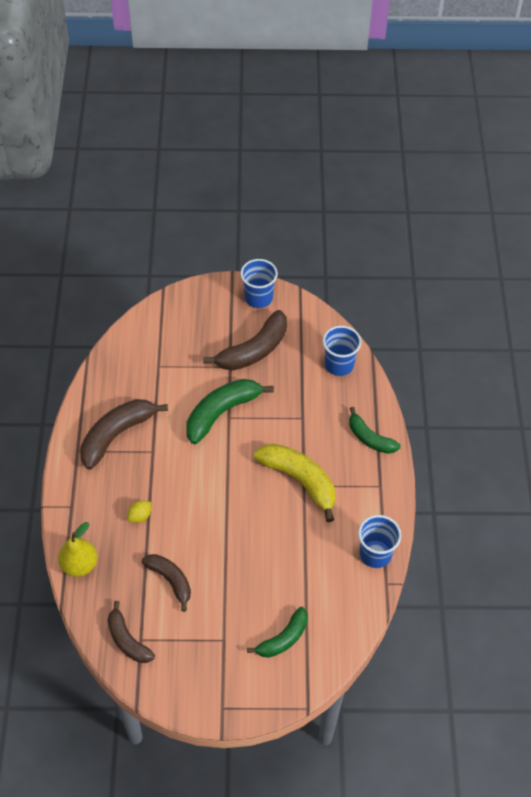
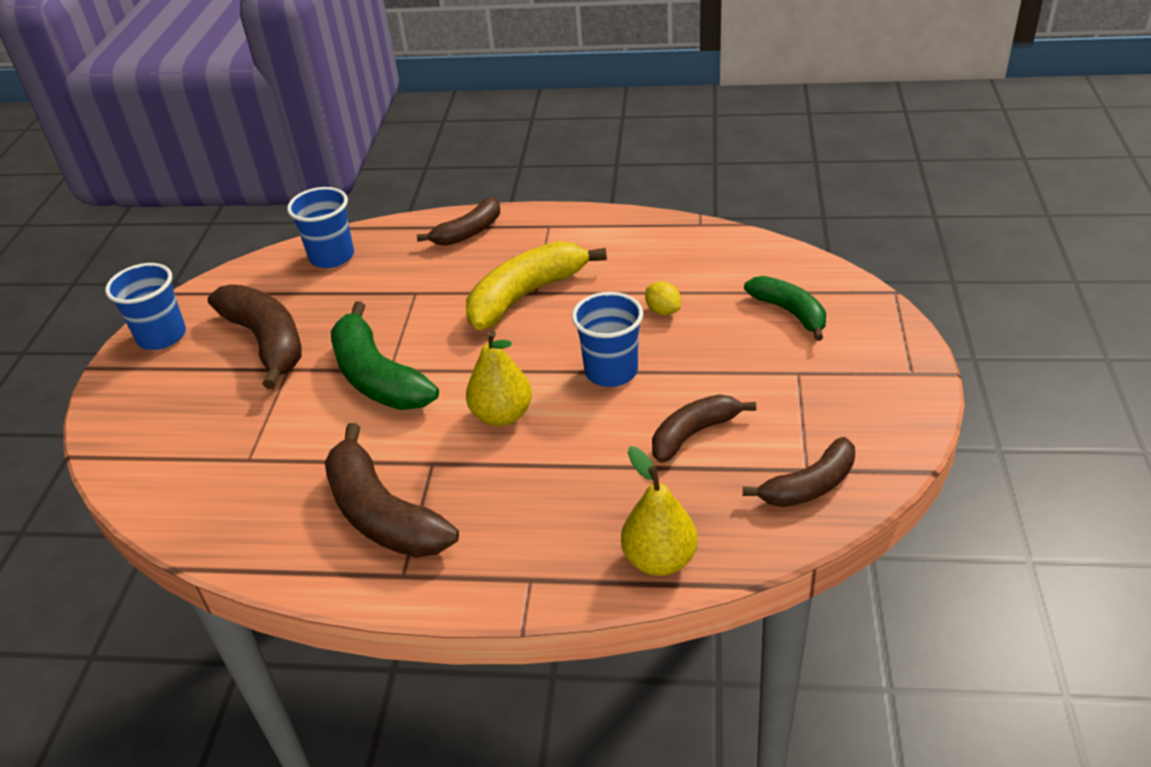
camera: 80 degrees left, 15 degrees down
(140, 516) = (565, 476): yellow lemon -> yellow lemon (663, 311)
(188, 480) = (502, 415): none -> yellow pear
(370, 438) = (468, 232): green banana -> brown banana
(375, 554) = (655, 231): blue cup -> blue cup (611, 371)

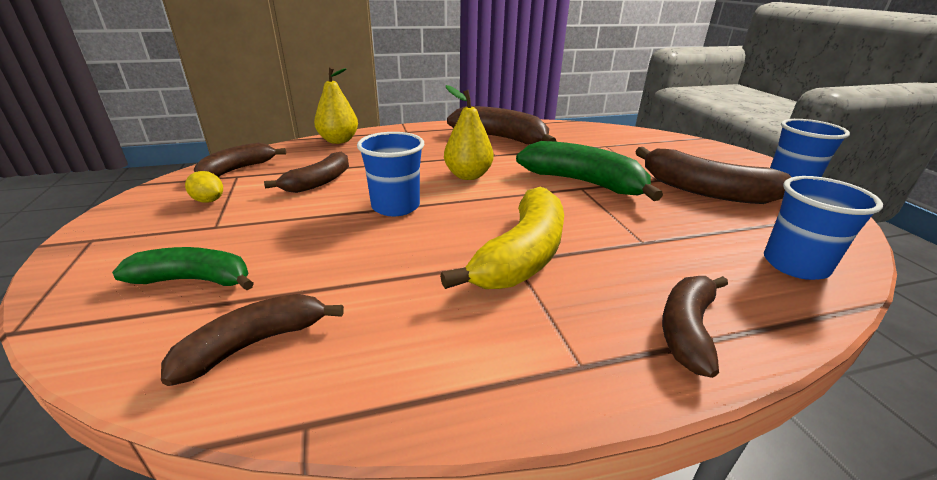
camera: 155 degrees right, 10 degrees down
(663, 311) = (355, 260): yellow lemon -> yellow lemon (209, 200)
(732, 262) = (254, 344): none -> brown banana
(790, 312) = (195, 280): green banana -> green banana turned 150 degrees clockwise

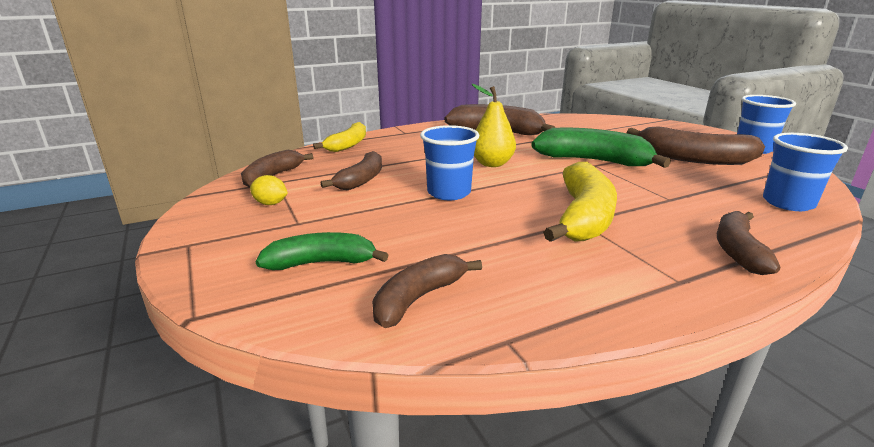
camera: 10 degrees left, 5 degrees down
(339, 140) = (348, 145): yellow pear -> yellow banana

